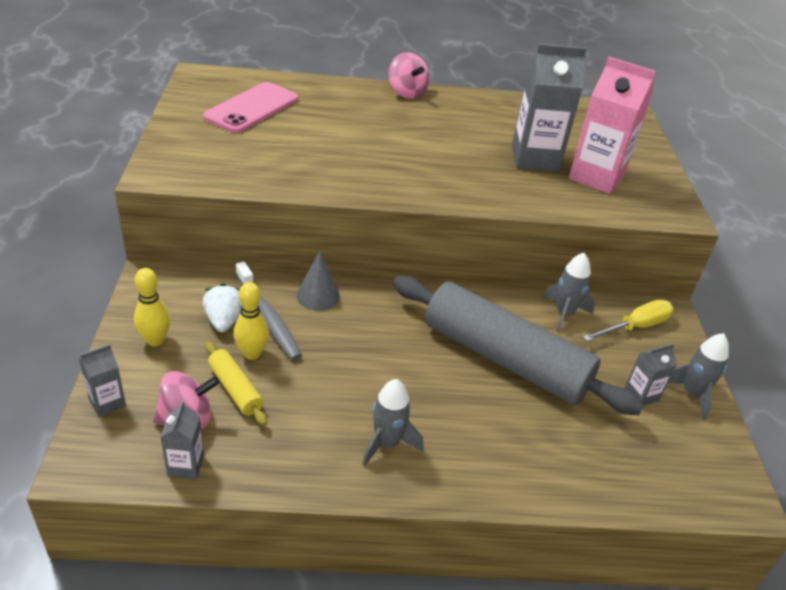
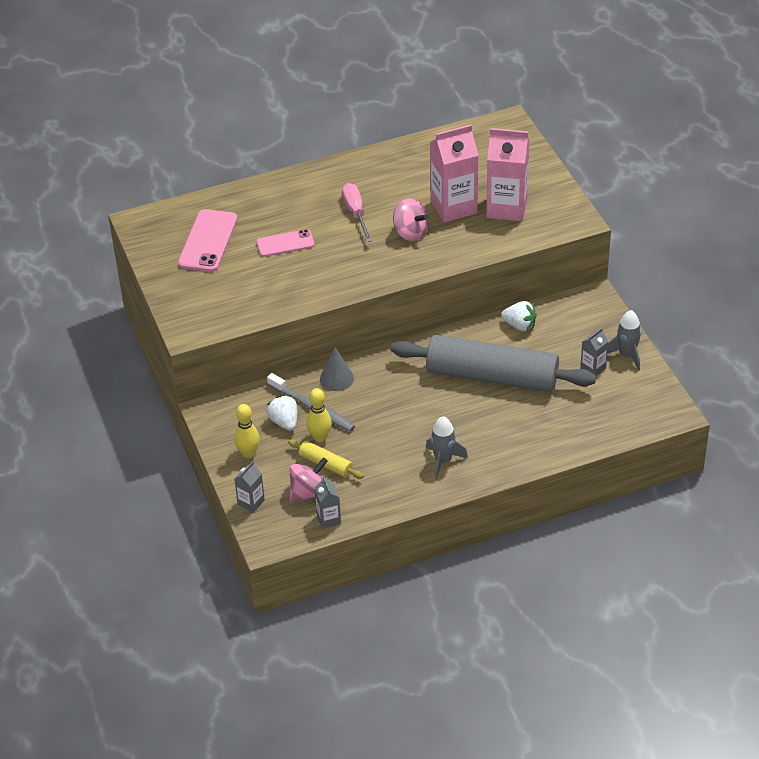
camera: 15 degrees left, 5 degrees up
(329, 133) = (285, 243): none -> pink phone
(406, 93) = (319, 174): pink spinning top -> pink spinning top (410, 233)
(423, 132) = (356, 213): none -> pink screwdriver
(535, 158) = (453, 207): grey carton -> pink carton
(564, 313) = (519, 325): grey rocket -> white strawberry
(635, 327) = (574, 317): yellow screwdriver -> none

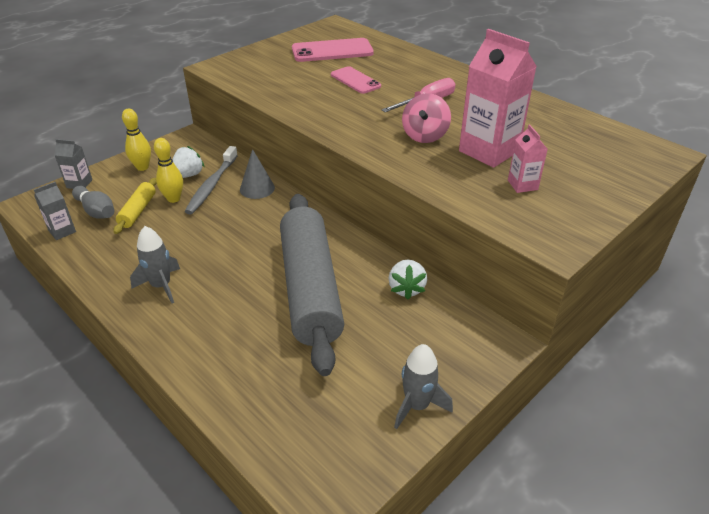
camera: 65 degrees right, 5 degrees down
(309, 493) = (96, 211): pink spinning top -> grey bowling pin
(507, 208) = (522, 185): pink carton -> pink carton, size x0.49
(593, 368) = (372, 376): grey carton -> none

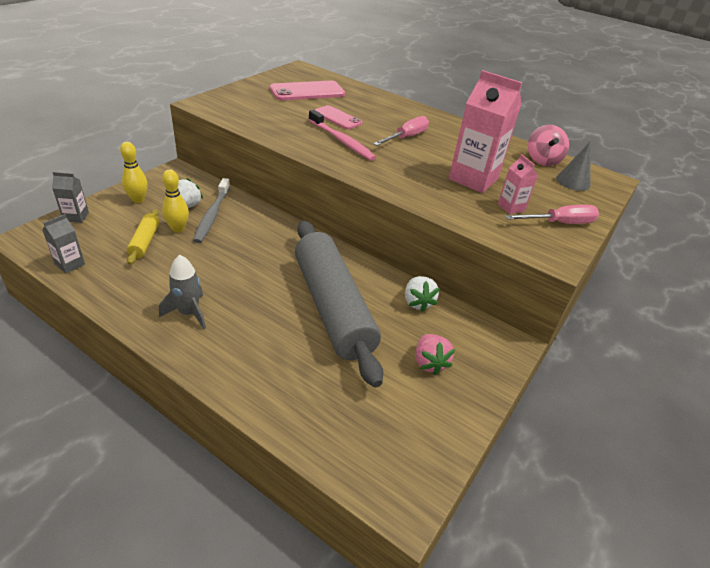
camera: 15 degrees left, 0 degrees up
(96, 211) = (101, 243): grey bowling pin -> none
(257, 188) = (256, 217): grey cone -> grey cone (573, 181)
(351, 107) = (341, 141): none -> pink toothbrush
(399, 355) = (429, 362): none -> pink strawberry
(417, 405) = (458, 406): grey rocket -> none
(424, 136) = (415, 166): pink spinning top -> pink spinning top (542, 160)
(576, 205) = (559, 223): none -> pink screwdriver

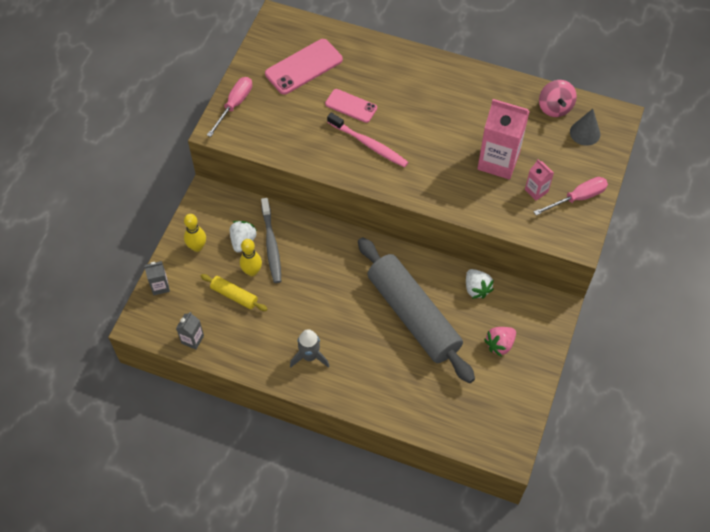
camera: 10 degrees left, 20 degrees up
(145, 241) = (234, 295): yellow rolling pin -> yellow rolling pin turned 45 degrees counterclockwise
(406, 137) = (424, 116): pink screwdriver -> pink screwdriver (234, 105)
(429, 362) = (500, 344): pink strawberry -> pink strawberry turned 75 degrees clockwise

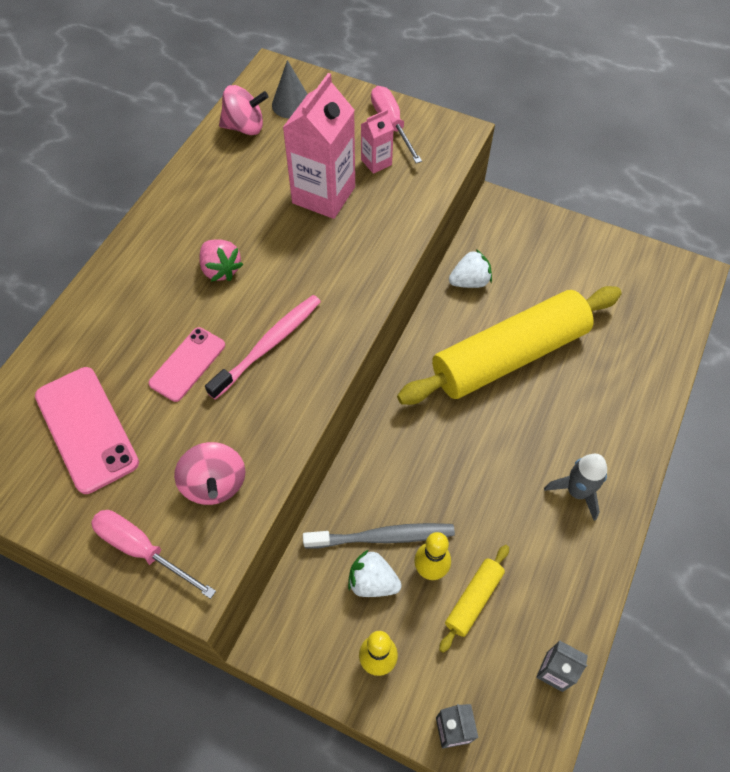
camera: 85 degrees left, 0 degrees up
(274, 130) = (214, 483): none -> pink spinning top
(413, 315) = (509, 356): grey rolling pin -> yellow rolling pin
(500, 344) = (549, 267): pink strawberry -> pink strawberry (221, 269)

